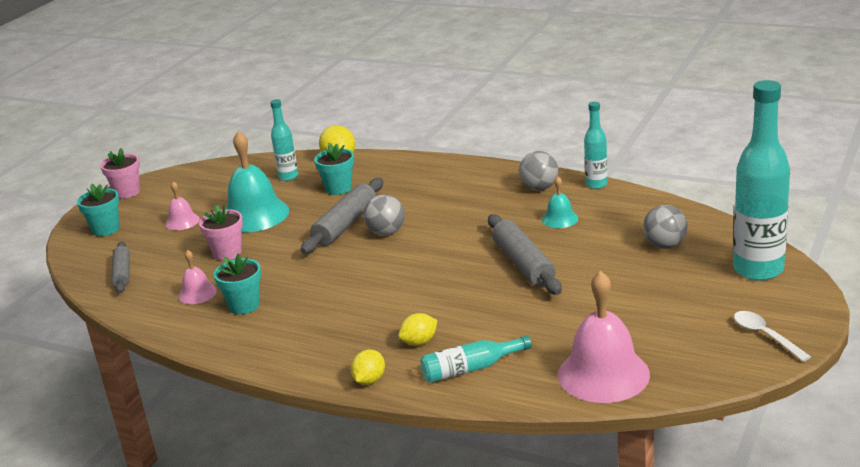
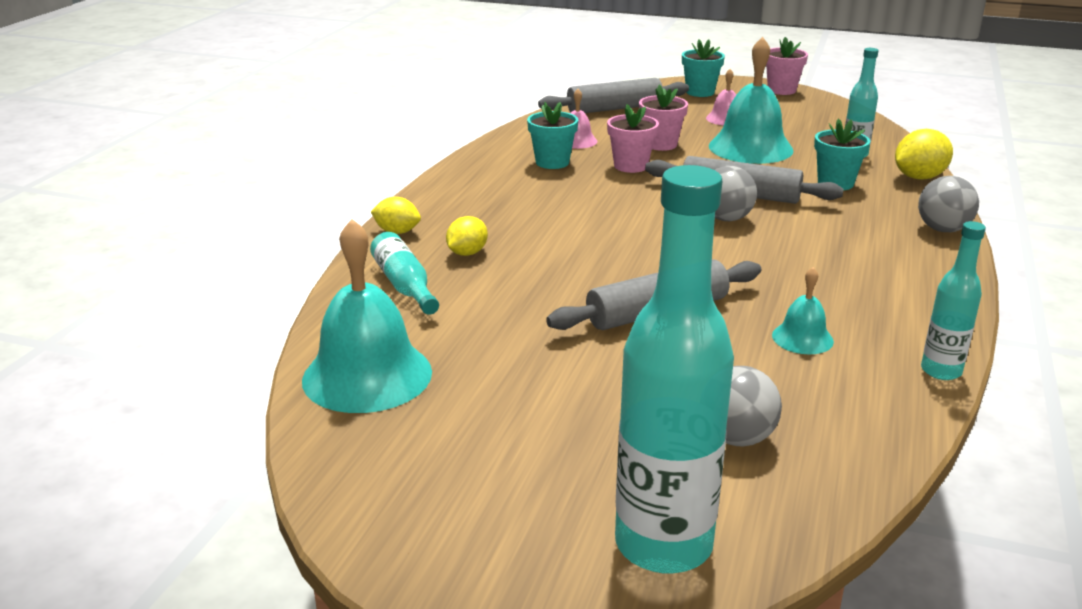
camera: 80 degrees right, 0 degrees up
(122, 273) = (614, 109): grey rolling pin -> grey rolling pin, size x1.58
(269, 268) = (630, 166): none -> pink flower pot
(419, 342) = (467, 253): yellow lemon -> yellow lemon turned 75 degrees clockwise
(539, 188) = (902, 319): grey ball -> grey ball (942, 229)
(603, 374) = (367, 375): pink bell -> turquoise bell
(765, 335) = (436, 535): white spoon -> none

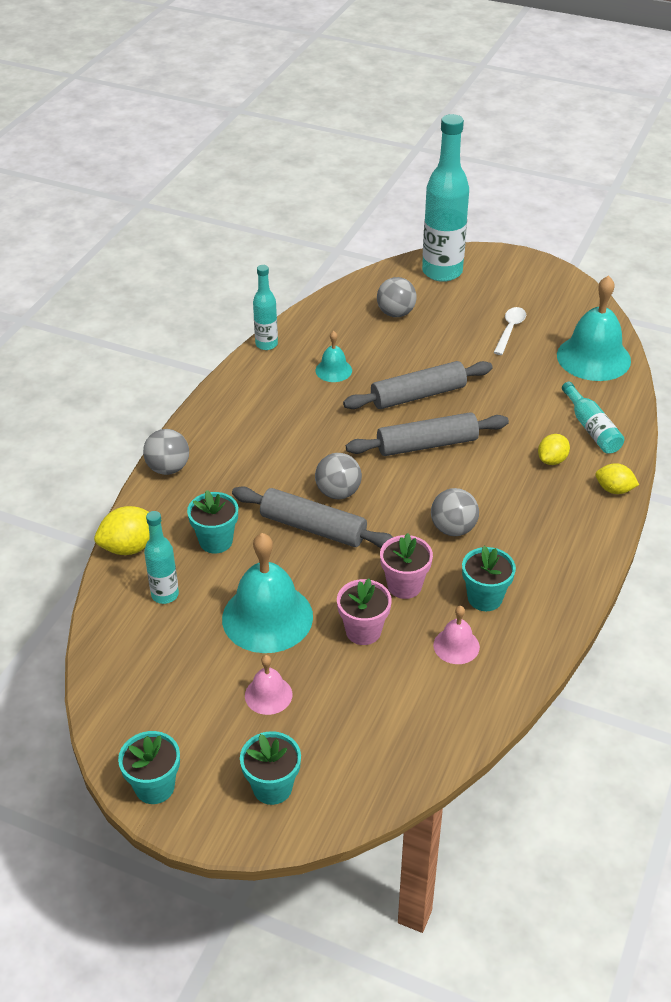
camera: 175 degrees left, 15 degrees up
(510, 416) = (510, 330): none -> white spoon
(588, 199) = (453, 529): none -> grey ball
(614, 109) = (401, 736): grey rolling pin -> grey rolling pin (427, 444)
(781, 90) = (154, 787): pink flower pot -> turquoise flower pot

